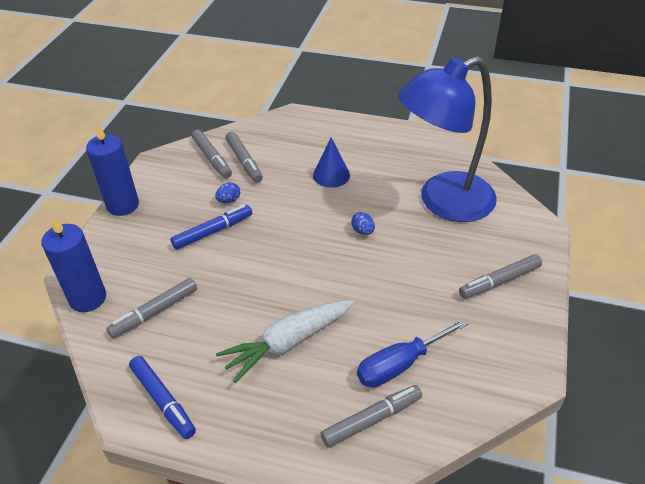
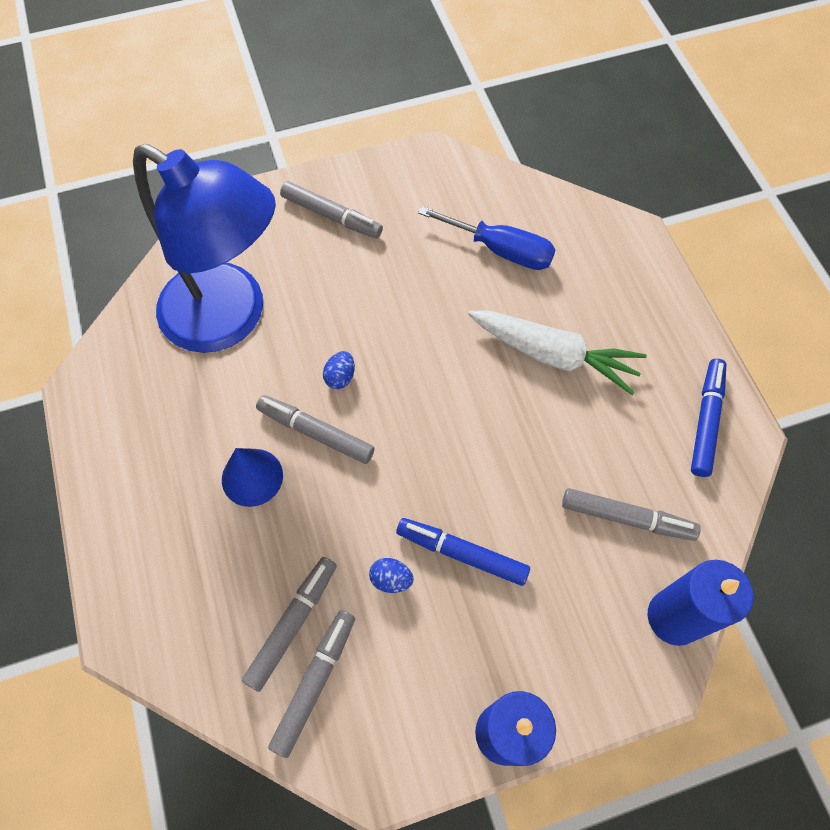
camera: 125 degrees left, 20 degrees up
(371, 419) = (574, 243): grey marker -> grey marker (315, 433)

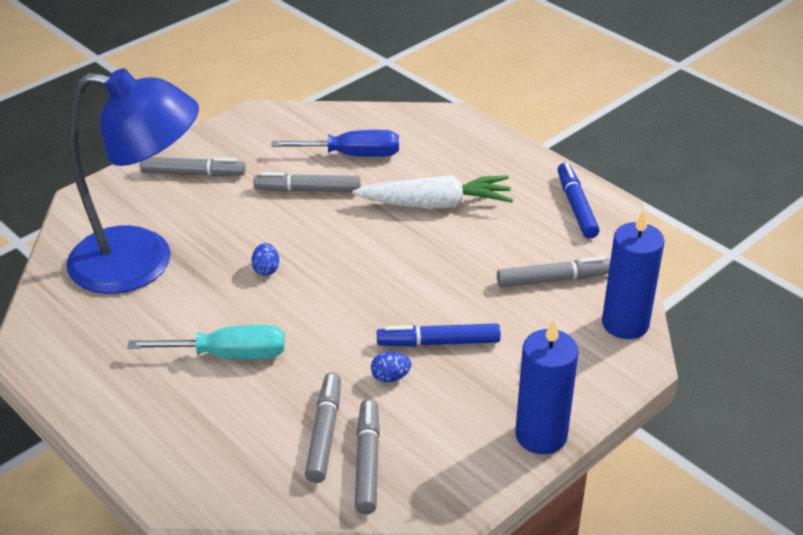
camera: 25 degrees left, 25 degrees down
(252, 477) = (228, 355): blue cone -> turquoise screwdriver
(315, 433) = (267, 310): grey marker -> grey marker (308, 190)

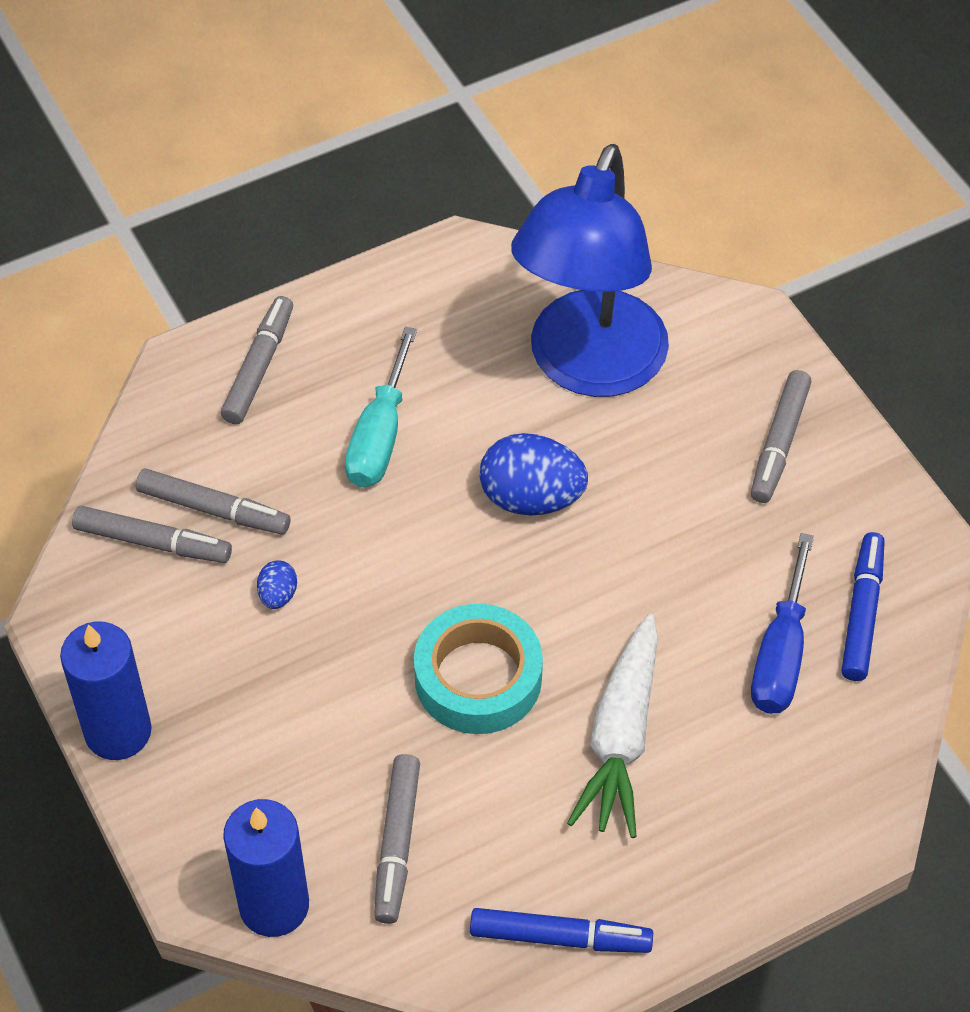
camera: 105 degrees right, 15 degrees up
(266, 269) = (531, 498): blue egg -> blue egg, size x2.09
(308, 190) = (701, 577): grey marker -> grey marker (258, 367)
(419, 268) = (478, 678): none -> turquoise tape
(438, 343) = (320, 663): blue marker -> blue marker (861, 613)

